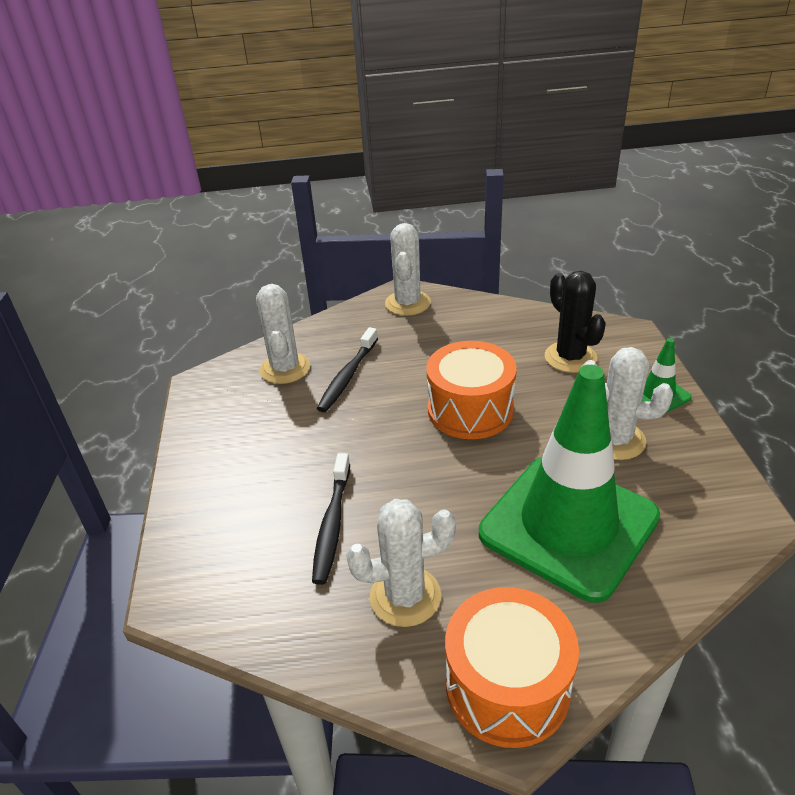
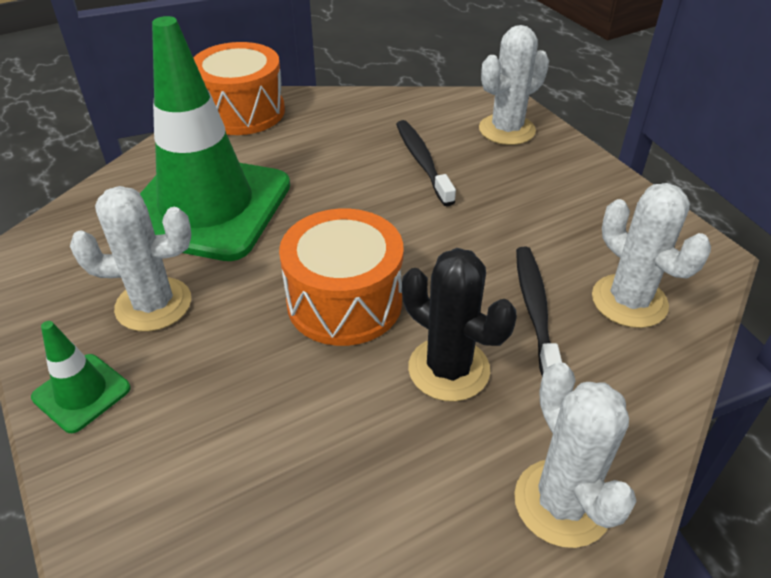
camera: 155 degrees right, 5 degrees up
(405, 596) = (332, 135): white cactus -> white cactus (507, 130)
(570, 357) = (217, 435): black cactus -> black cactus (449, 369)

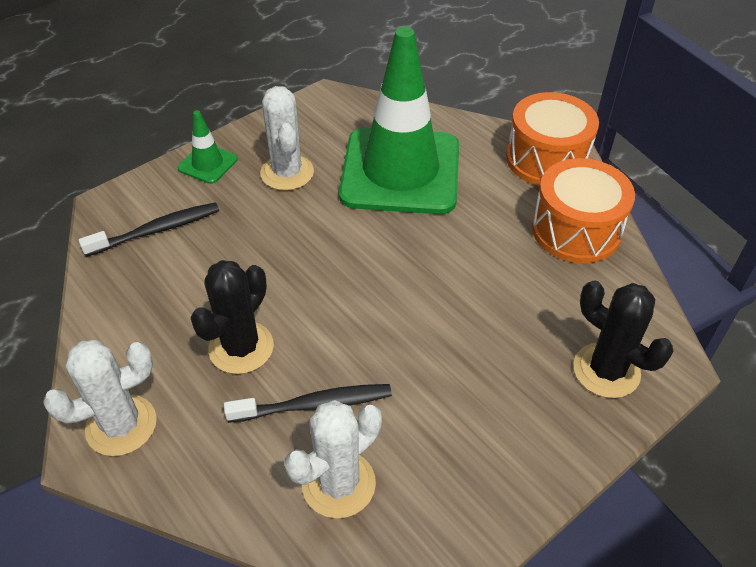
camera: 80 degrees right, 5 degrees up
(344, 302) = (305, 274): orange drum -> orange drum (576, 230)
(422, 162) = (514, 301): black toothbrush -> black toothbrush (156, 230)
(507, 130) = (606, 370): white cactus -> black cactus

